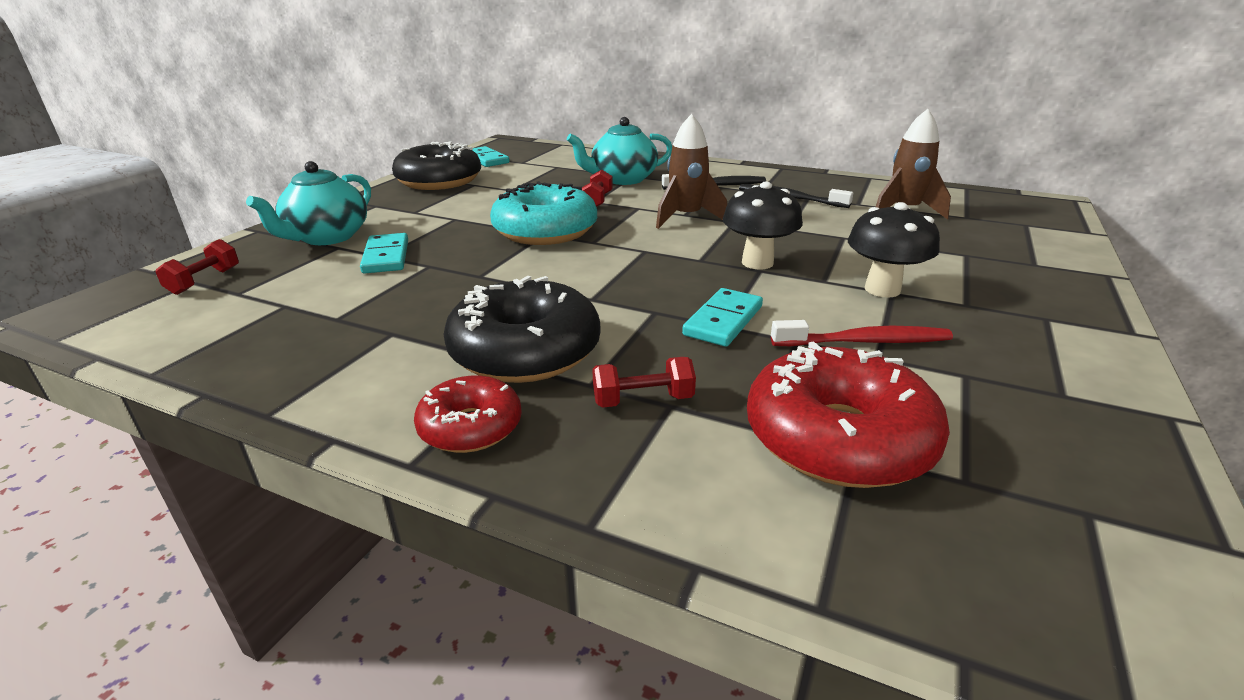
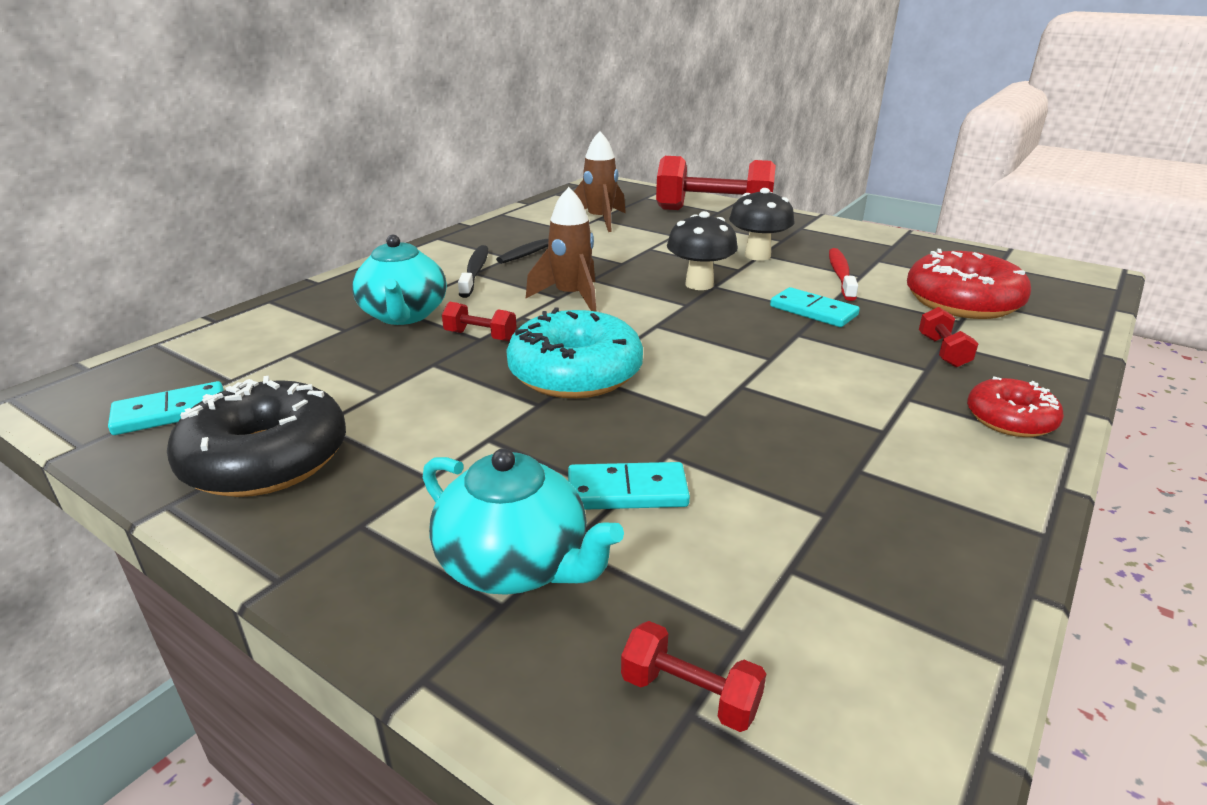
camera: 80 degrees left, 0 degrees up
(525, 351) = (881, 394): black donut -> none
(1026, 261) = (713, 212): none -> red dumbbell

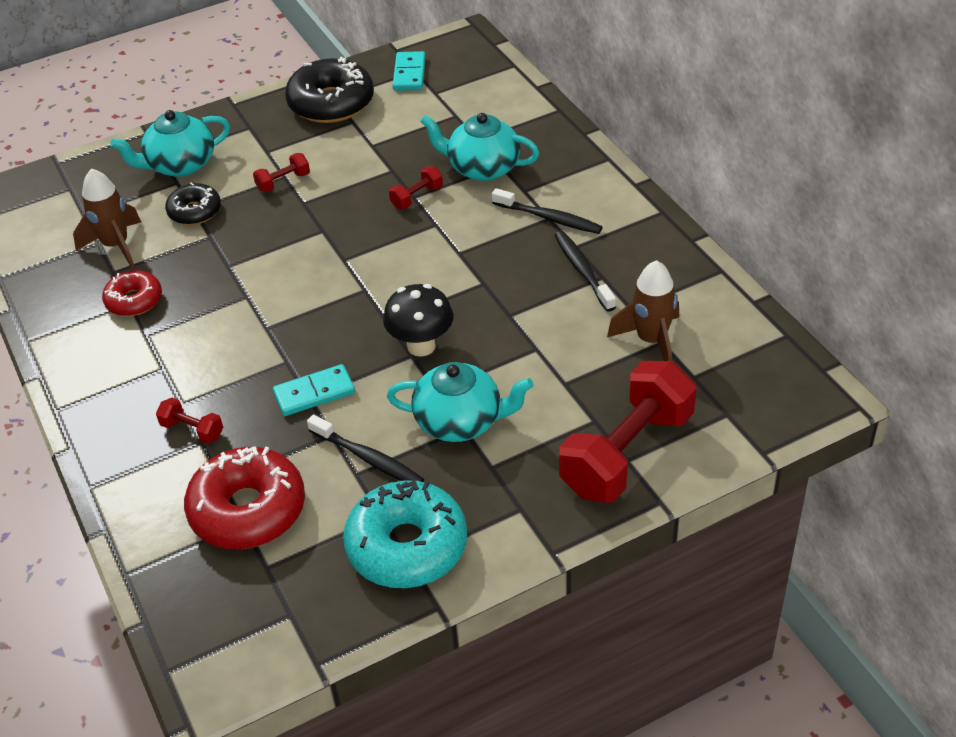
camera: 120 degrees right, 15 degrees up
(571, 297) = (452, 259): brown rocket -> brown rocket (116, 246)
(575, 373) = (327, 227): turquoise donut -> turquoise donut (407, 546)
(627, 491) = (195, 211): turquoise domino -> black donut
(690, 694) = (76, 190): red dumbbell -> red dumbbell (283, 182)
(757, 255) = (460, 421): black mushroom -> turquoise teapot
(840, 275) = (368, 458): red toothbrush -> black toothbrush
(1010, 419) = (99, 401): red donut -> red donut (134, 300)

